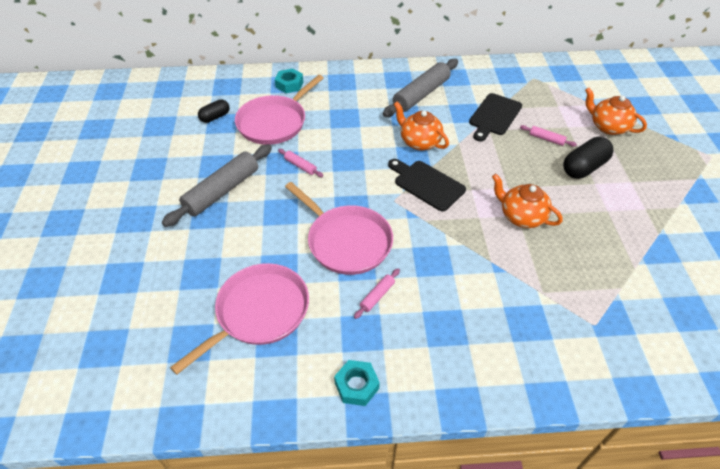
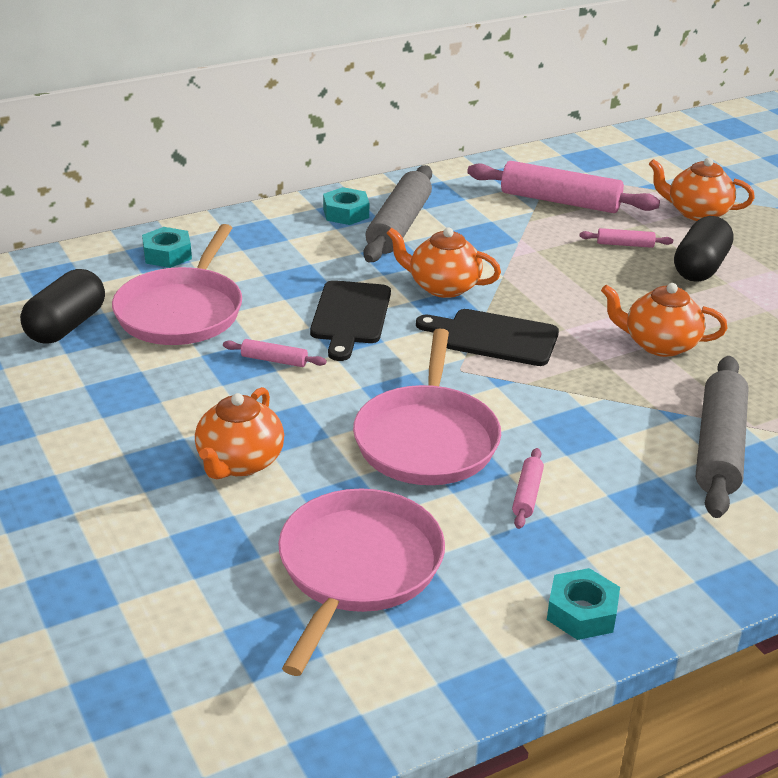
camera: 25 degrees left, 15 degrees down
(215, 117) = (66, 326): black capsule -> black capsule, size x1.63
(222, 191) = (163, 425): grey rolling pin -> grey rolling pin (719, 447)
(243, 226) = (239, 462): none -> orange teapot
(346, 241) = (427, 439): pink pan -> pink pan turned 75 degrees clockwise
(397, 79) = (346, 213): none -> turquoise nut
(494, 116) = (530, 231): black cutting board -> black cutting board (350, 316)
(526, 99) = (560, 201): none -> pink rolling pin

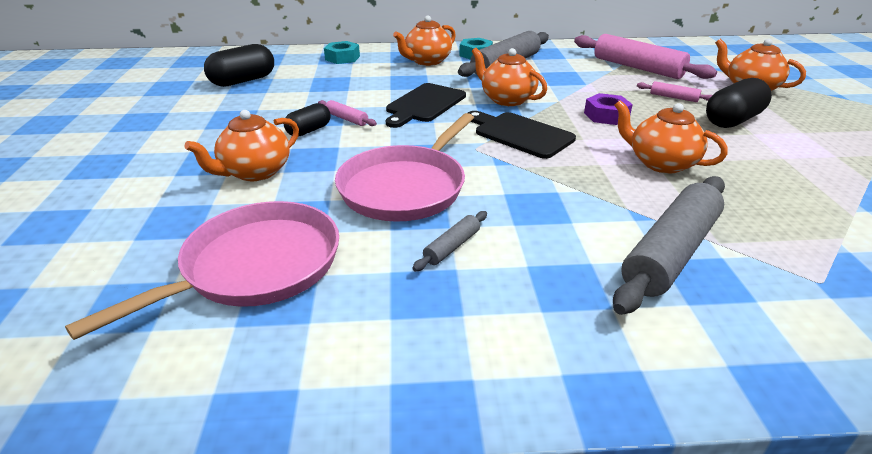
camera: 25 degrees right, 0 degrees up
(182, 311) = (318, 85): pink pan -> none
(244, 389) = (309, 131): none -> black capsule
(291, 239) = (427, 61): none -> orange teapot
(527, 494) = (452, 247): pink rolling pin -> grey rolling pin
(569, 289) = (606, 115): none -> purple nut
(581, 612) = (414, 368): turquoise nut -> none

